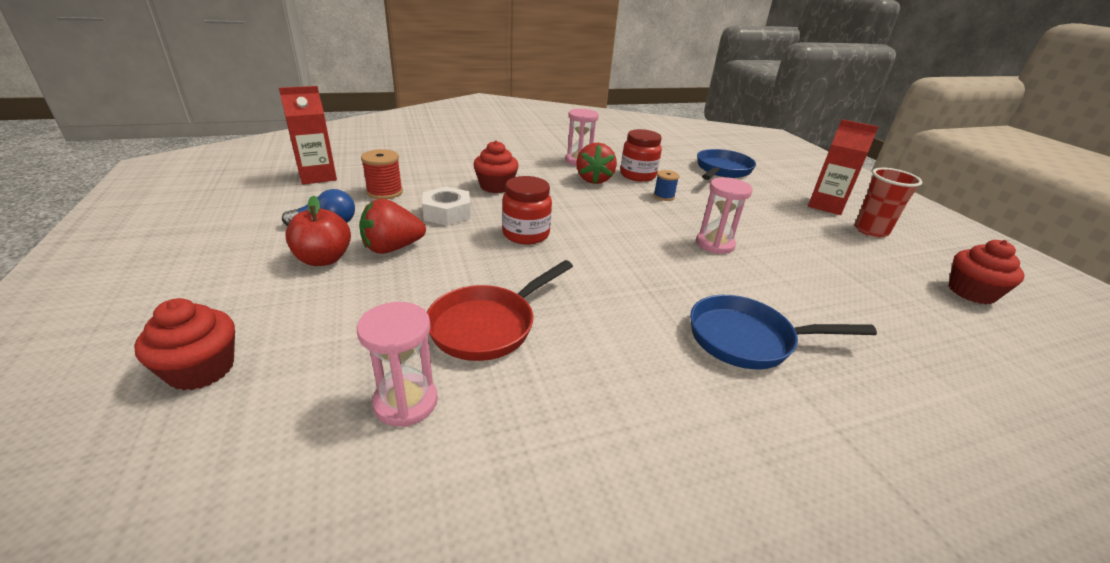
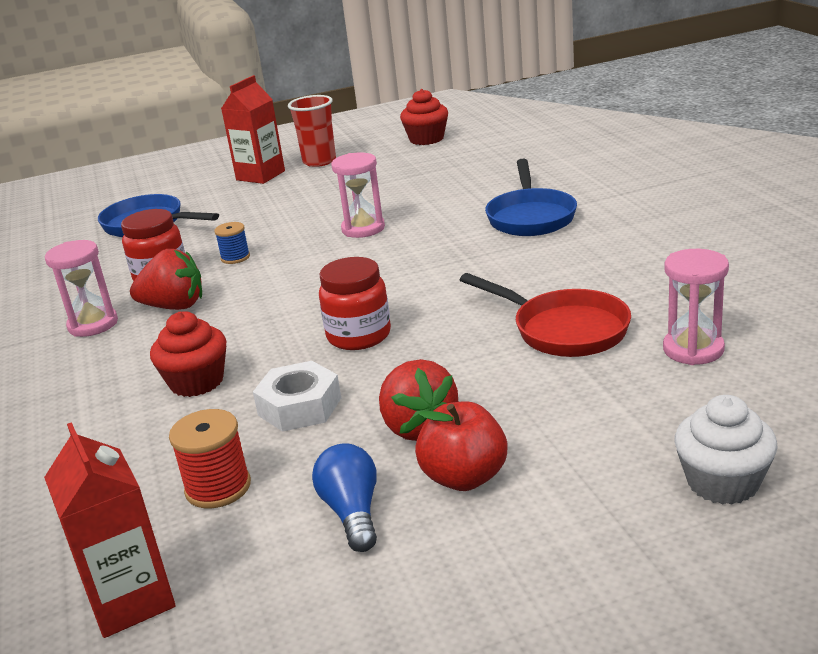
camera: 85 degrees left, 5 degrees down
(201, 369) = (722, 482): red cupcake -> white cupcake

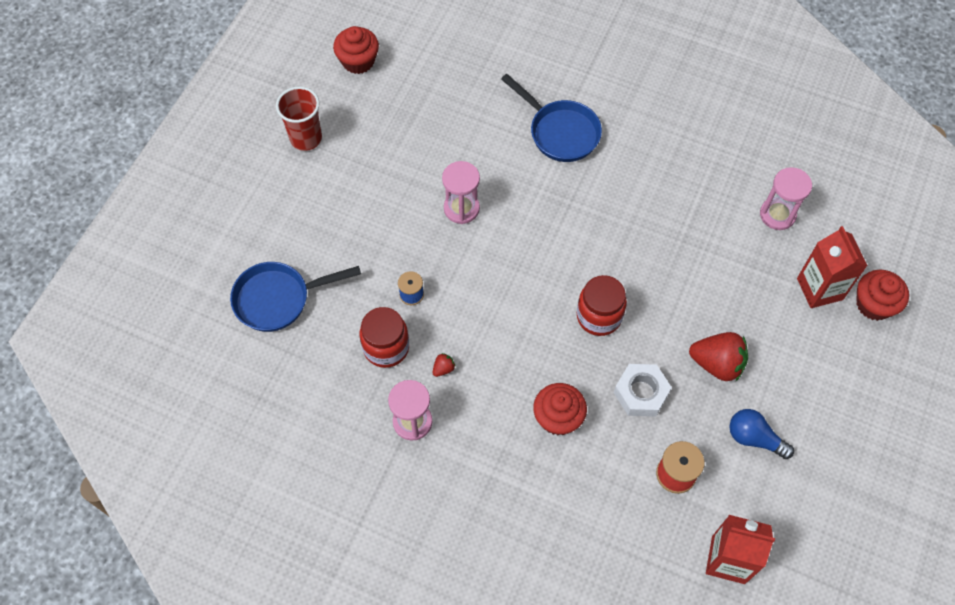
camera: 50 degrees left, 35 degrees up
(174, 306) = (443, 368): red strawberry -> red strawberry, size x0.43
(260, 175) = (280, 184): red carton -> red carton (819, 289)
(464, 477) = (775, 380): red apple -> none
(563, 330) = (701, 238): red pan -> none
(722, 482) = (874, 304): white cupcake -> red cupcake

